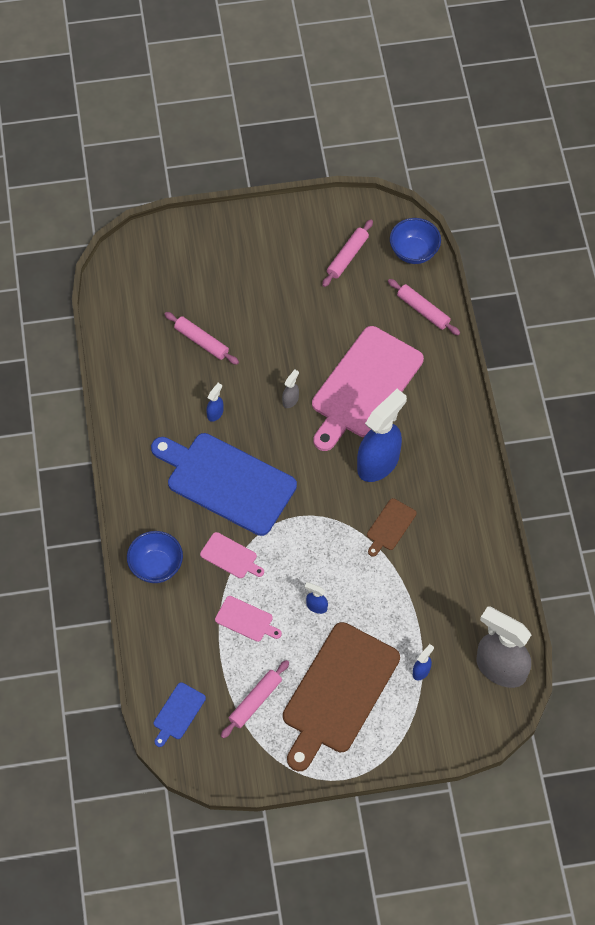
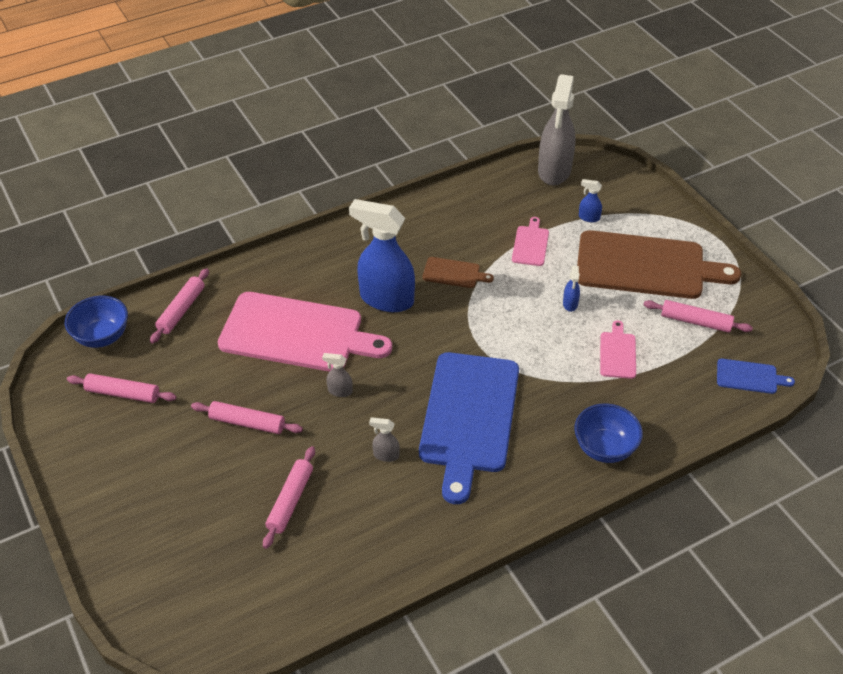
camera: 110 degrees left, 15 degrees down
(215, 413) = (386, 455): blue spray bottle -> grey spray bottle
(230, 556) = (556, 387): pink cutting board -> pink cutting board (530, 244)
(284, 331) = (247, 423): none -> pink rolling pin

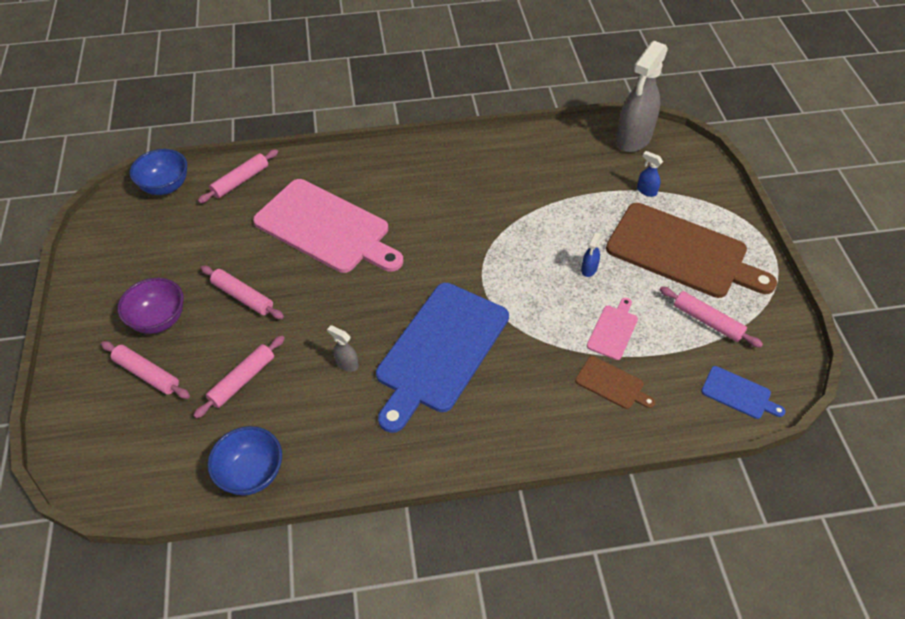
camera: 20 degrees right, 5 degrees up
(123, 393) = (156, 240): pink rolling pin -> pink rolling pin (147, 374)
(171, 470) = (159, 320): none -> purple bowl
(339, 391) = (336, 291): grey spray bottle -> none
(386, 299) = (419, 218): blue spray bottle -> none
(454, 273) = (492, 210): brown cutting board -> brown cutting board (612, 384)
(530, 244) = (578, 202): pink cutting board -> none
(604, 448) = (555, 421): blue bowl -> blue bowl (251, 473)

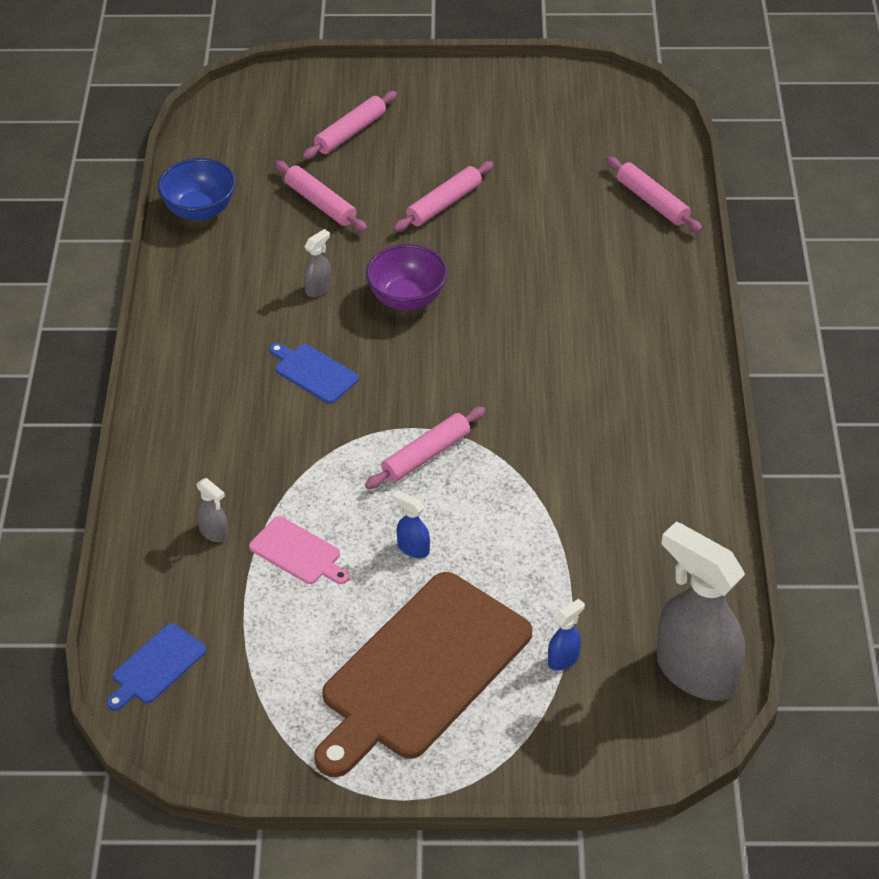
camera: 100 degrees right, 5 degrees down
(159, 320) = (425, 138): purple bowl -> purple bowl (407, 298)
(165, 186) = (651, 135): blue bowl -> none
(326, 228) = (547, 280): pink cutting board -> none
(440, 351) = (313, 372): blue cutting board -> blue cutting board, size x0.43
(612, 384) = (214, 532): brown cutting board -> grey spray bottle
(707, 321) = (284, 666): pink rolling pin -> pink rolling pin (426, 455)

